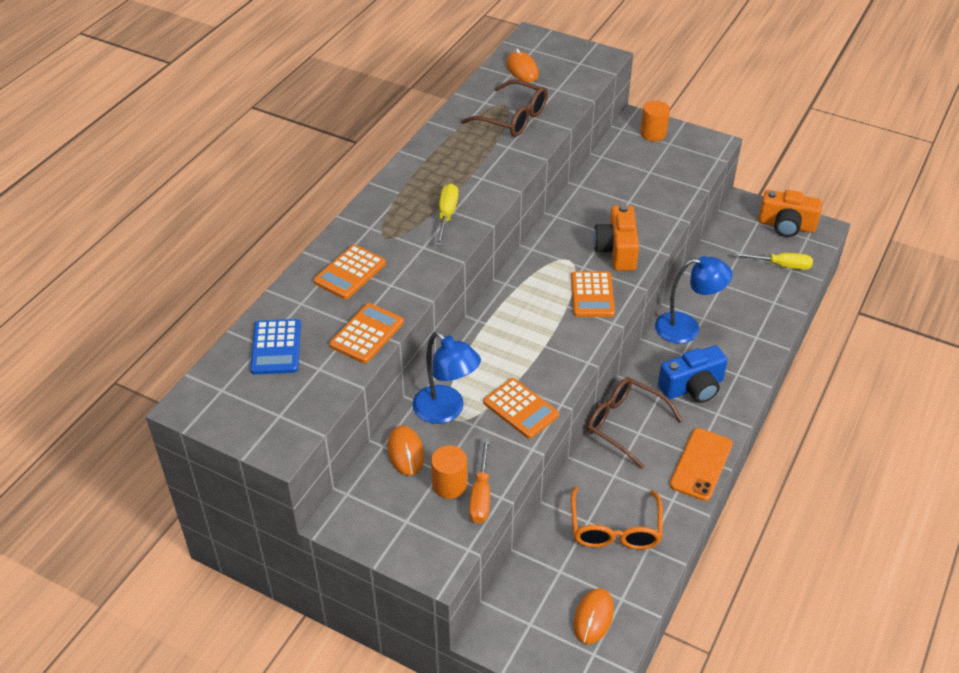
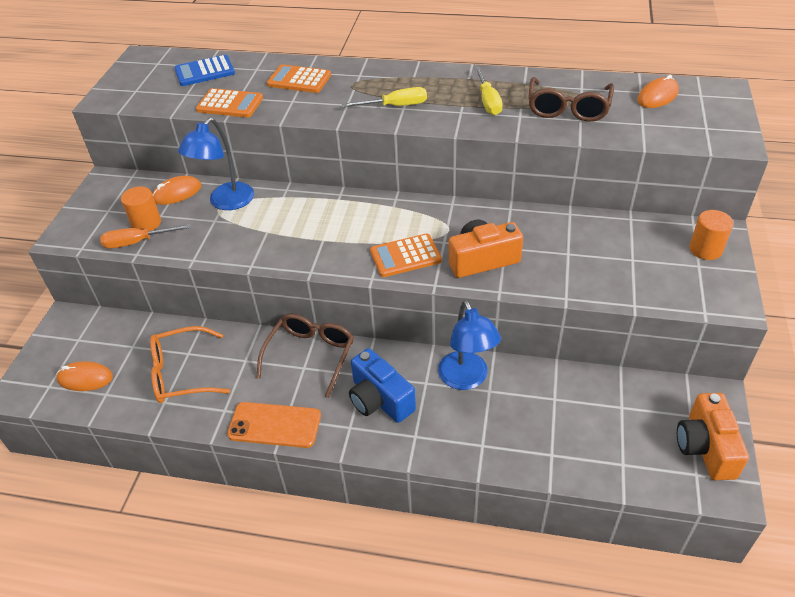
camera: 75 degrees right, 0 degrees up
(520, 409) = (238, 243): orange calculator -> none
(781, 265) = (623, 452): yellow screwdriver -> yellow screwdriver (488, 101)

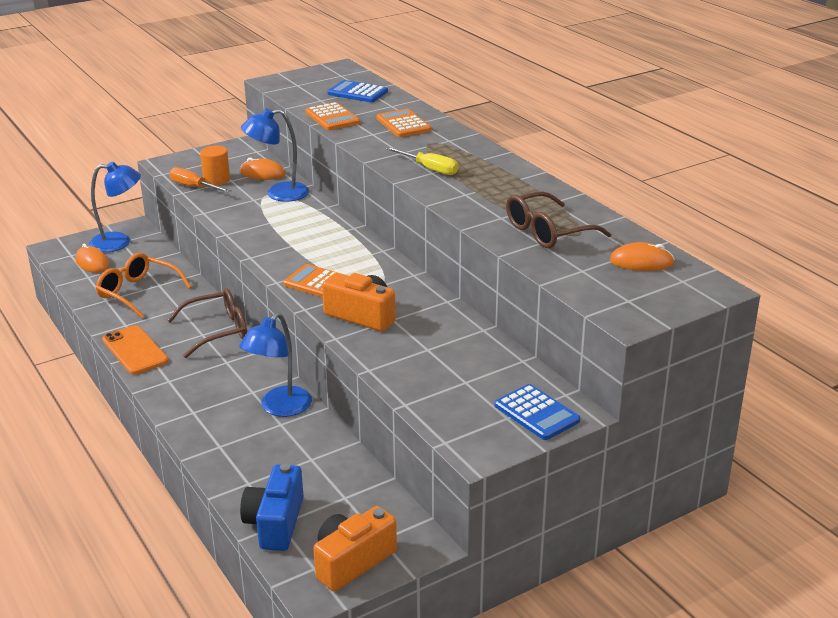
camera: 45 degrees right, 15 degrees down
(77, 341) = (119, 242): none -> blue lamp
(379, 399) = (210, 380): blue camera -> blue camera (275, 523)
(488, 101) = (499, 198): yellow screwdriver -> none
(705, 249) = (536, 413): orange cylinder -> blue calculator

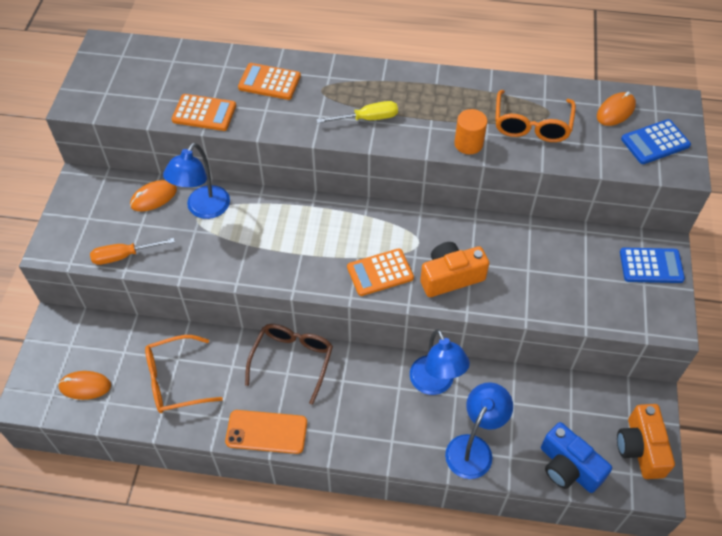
camera: 50 degrees left, 25 degrees up
(119, 242) = (70, 347): blue lamp -> blue lamp (473, 448)
(216, 180) = (129, 233): orange cylinder -> orange cylinder (468, 143)
(357, 93) = (172, 68): blue calculator -> blue calculator (655, 142)
(547, 232) = (531, 125): brown glasses -> orange glasses

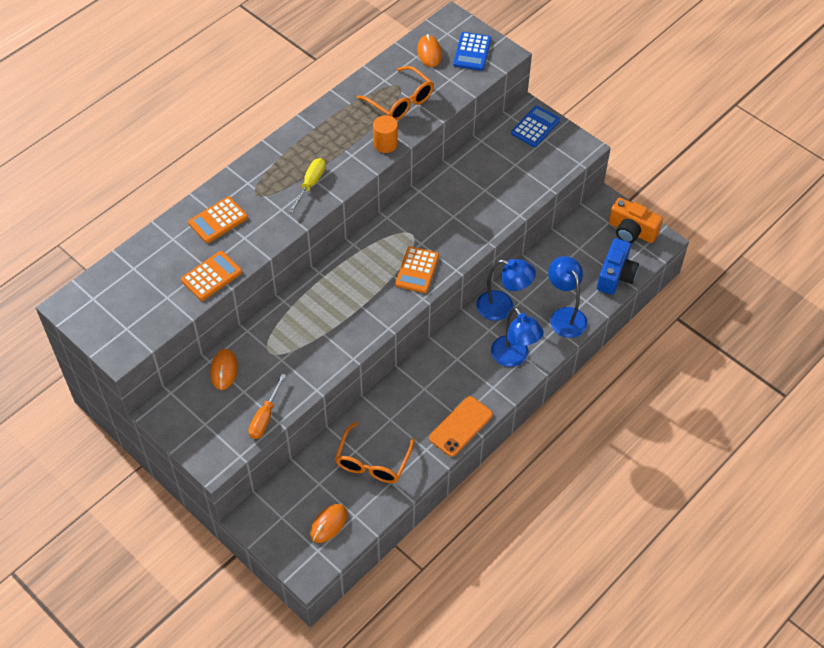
camera: 55 degrees left, 0 degrees up
(203, 209) = (265, 344): blue lamp -> blue lamp (514, 358)
(292, 360) = (416, 379): brown glasses -> none
(450, 277) = (454, 234): orange camera -> none
(568, 467) = (615, 275): blue camera -> blue camera turned 60 degrees counterclockwise

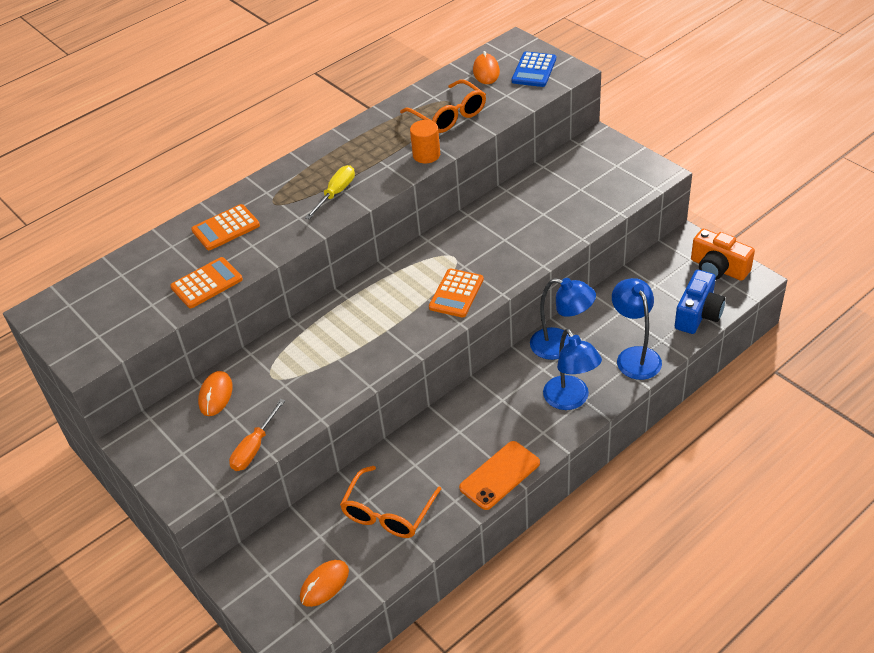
camera: 10 degrees right, 10 degrees down
(535, 127) = (606, 153): blue calculator -> none

